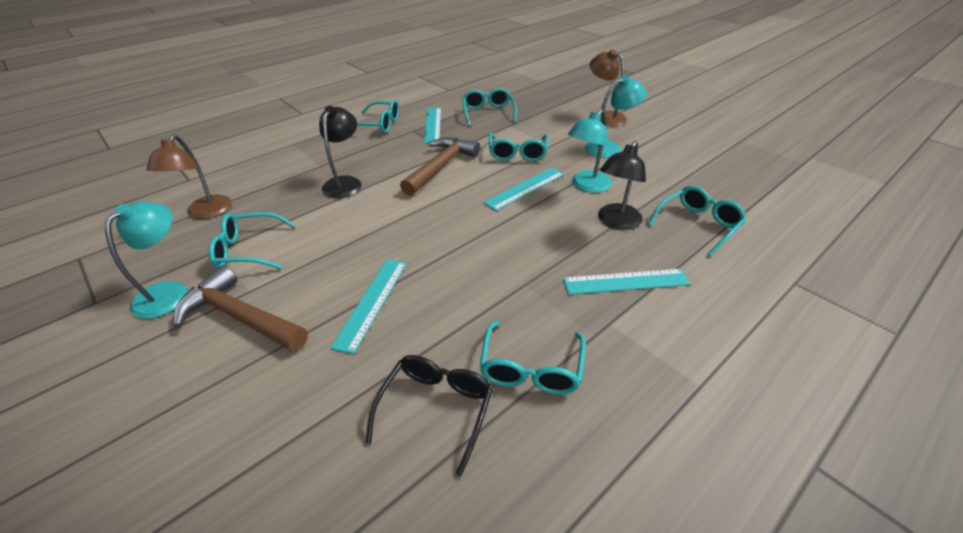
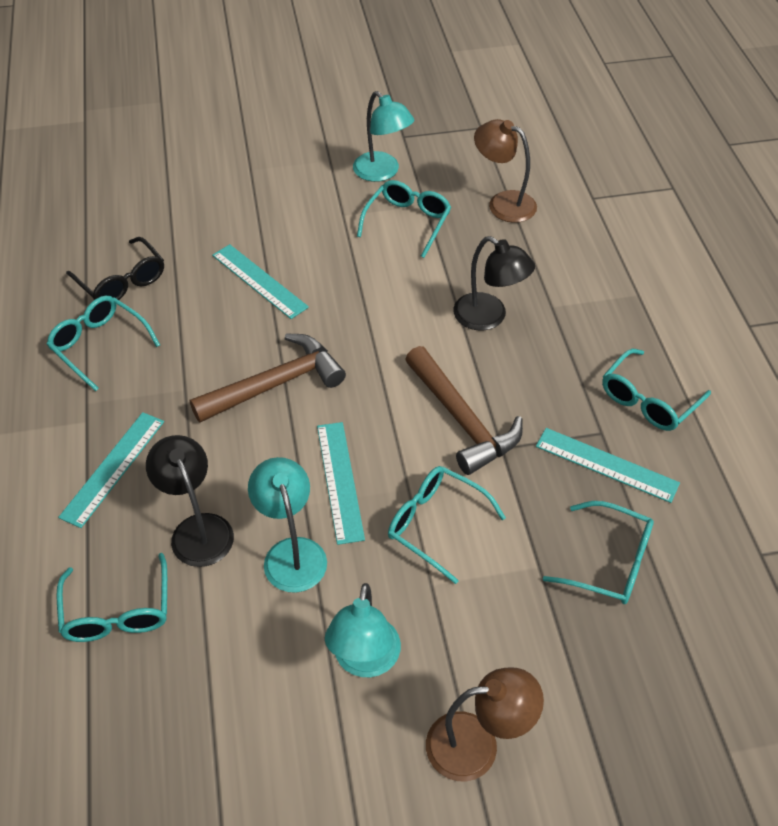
camera: 120 degrees right, 10 degrees up
(240, 317) = (312, 205): brown hammer -> brown hammer (275, 384)

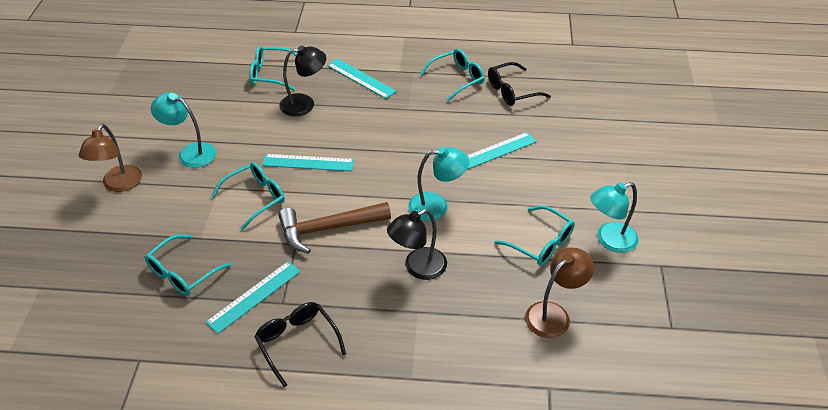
camera: 105 degrees right, 5 degrees down
(275, 384) = (396, 146): brown hammer -> none
(291, 552) = (270, 136): turquoise lamp -> turquoise lamp (437, 206)
(648, 400) = (297, 342): turquoise glasses -> black glasses

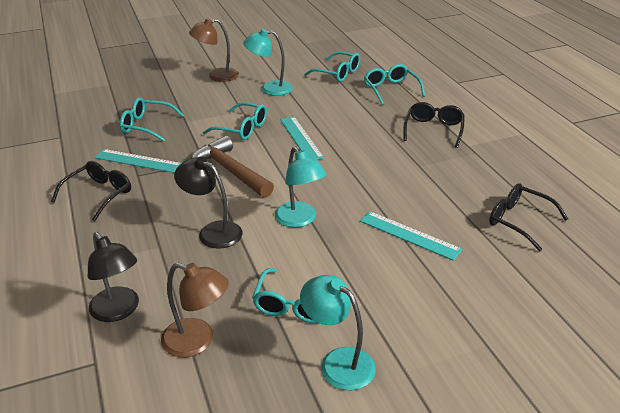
camera: 65 degrees right, 10 degrees down
(190, 153) = (269, 89): turquoise lamp -> turquoise lamp turned 90 degrees counterclockwise
(304, 104) = (370, 115): black lamp -> black lamp (118, 311)
(361, 78) = (433, 129): turquoise ruler -> black glasses
(457, 79) = (496, 181): turquoise glasses -> turquoise glasses (338, 73)

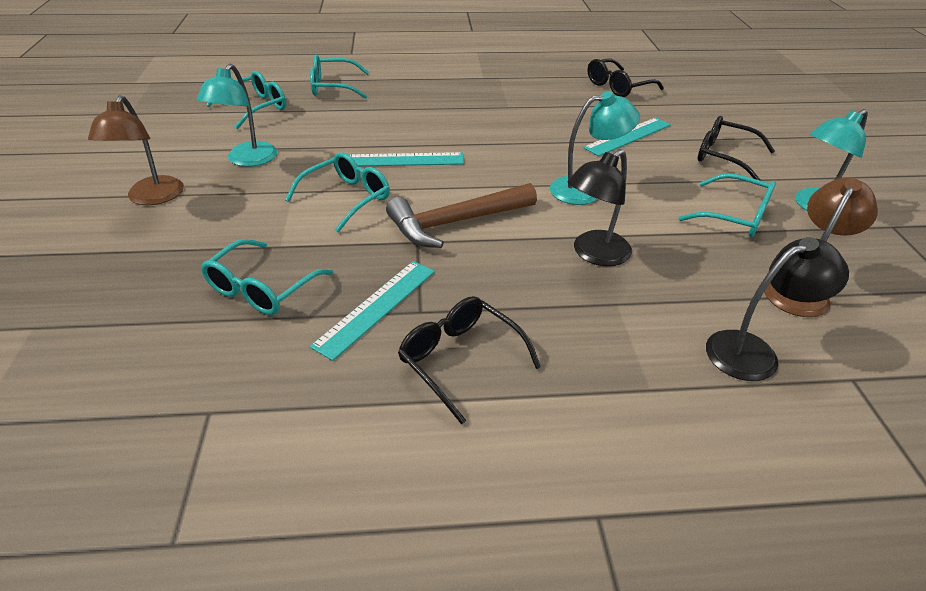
camera: 75 degrees left, 5 degrees up
(433, 129) = (441, 85): black glasses -> black glasses (724, 156)

